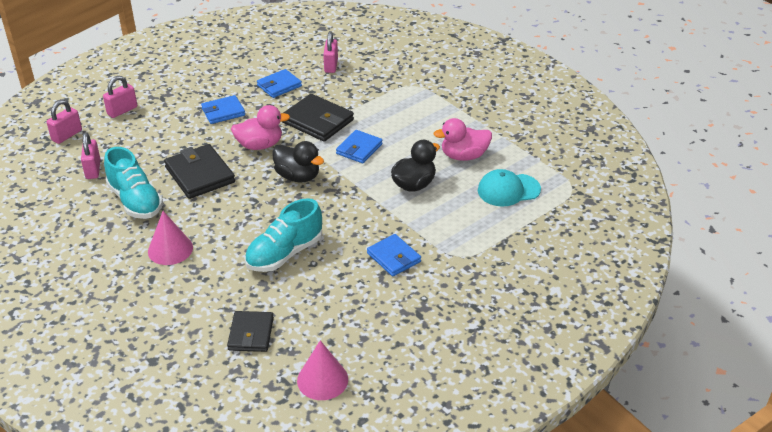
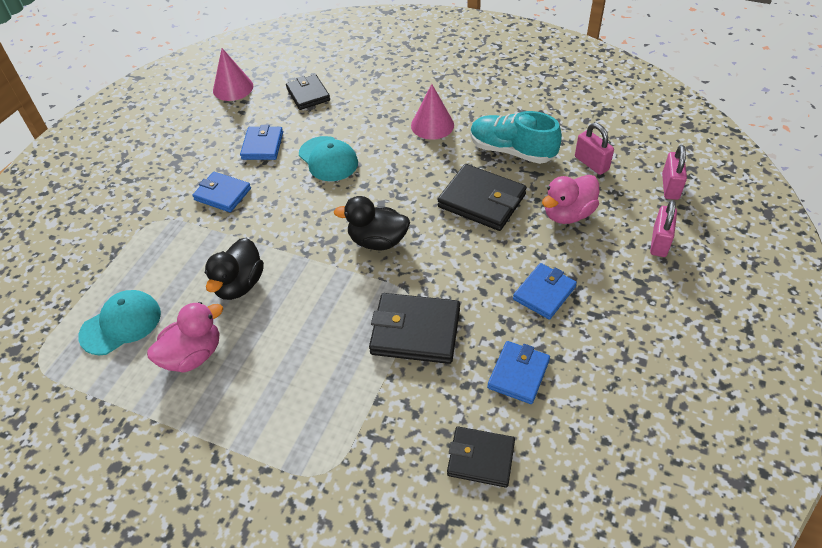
camera: 155 degrees right, 10 degrees up
(260, 145) = (454, 263): pink duck -> pink duck (568, 214)
(284, 254) = (328, 159): turquoise shoe -> turquoise cap
(331, 65) = (480, 458): pink padlock -> black wallet
(359, 149) = (333, 309): blue wallet -> blue wallet (262, 146)

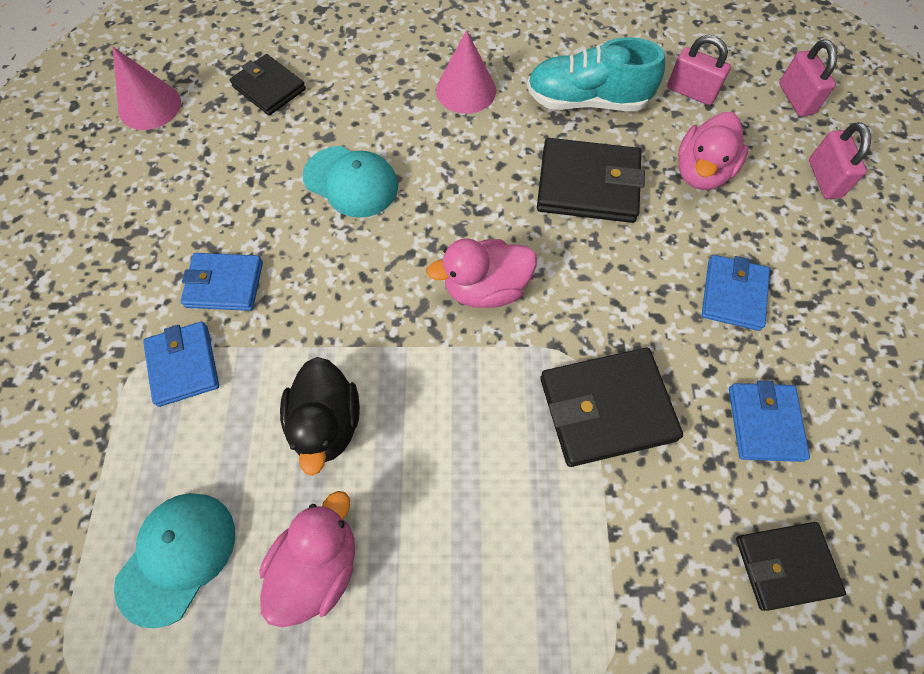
camera: 25 degrees left, 15 degrees up
(262, 146) = (244, 188): blue wallet -> blue wallet (183, 365)
(377, 241) = (485, 288): black duck -> pink duck

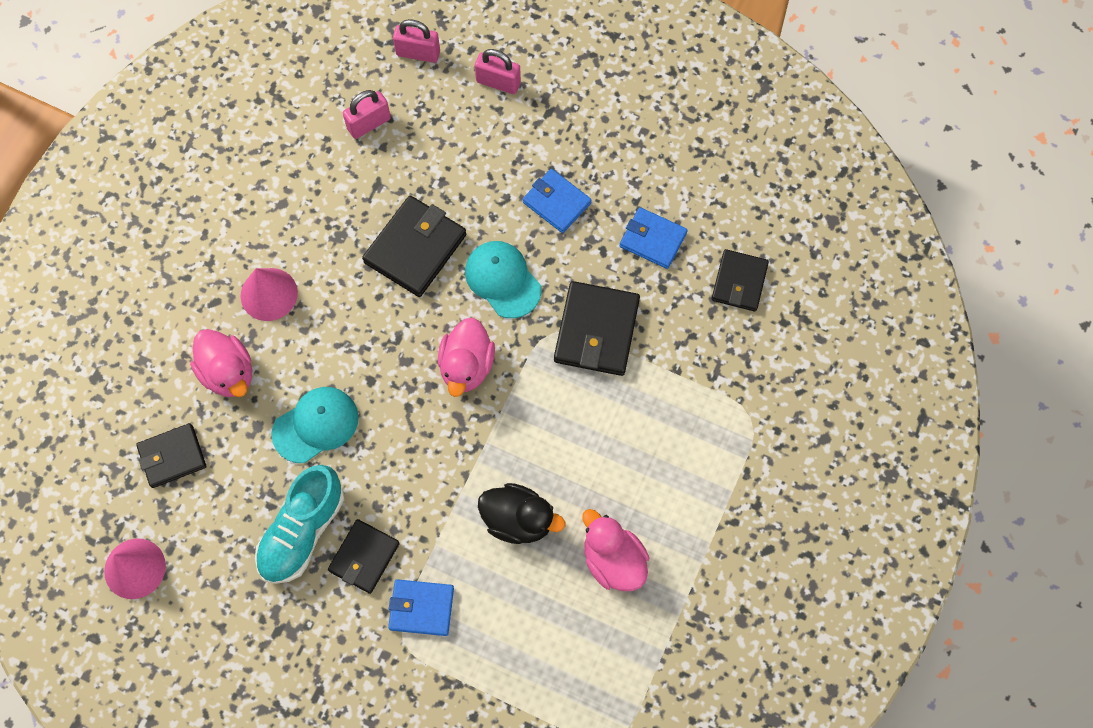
camera: 65 degrees left, 5 degrees up
(177, 557) = (565, 650): turquoise cap -> turquoise cap (503, 280)
(224, 284) = (364, 557): blue wallet -> black wallet
(587, 101) = (334, 206): turquoise shoe -> turquoise shoe (302, 531)
(701, 172) = (447, 162): pink duck -> pink duck (228, 373)

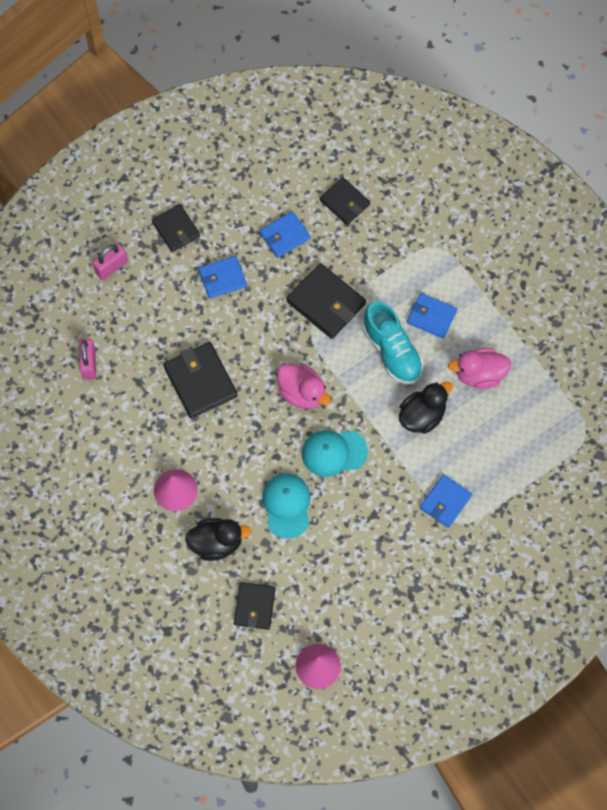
camera: 60 degrees left, 0 degrees up
(228, 373) = (216, 543): pink duck -> black duck
(302, 531) = (354, 549): turquoise shoe -> turquoise shoe (392, 351)
(364, 557) = (393, 519): black wallet -> black wallet (176, 229)
(418, 53) = (55, 305): pink padlock -> none
(503, 280) = (256, 339): turquoise cap -> turquoise cap (334, 452)
(654, 461) = (431, 317): none -> blue wallet

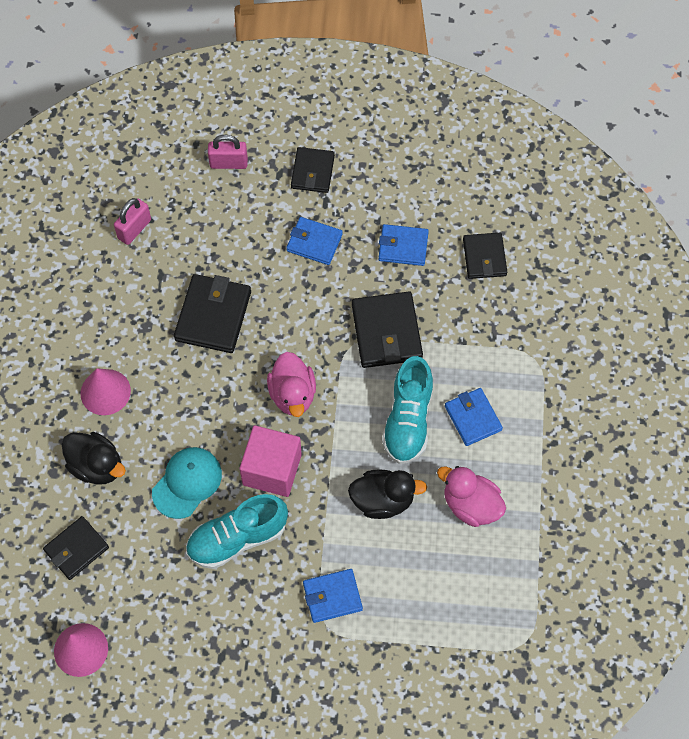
camera: 40 degrees right, 5 degrees down
(334, 452) = (272, 469): turquoise cap -> pink cube
(352, 514) = (237, 538): none -> turquoise shoe

